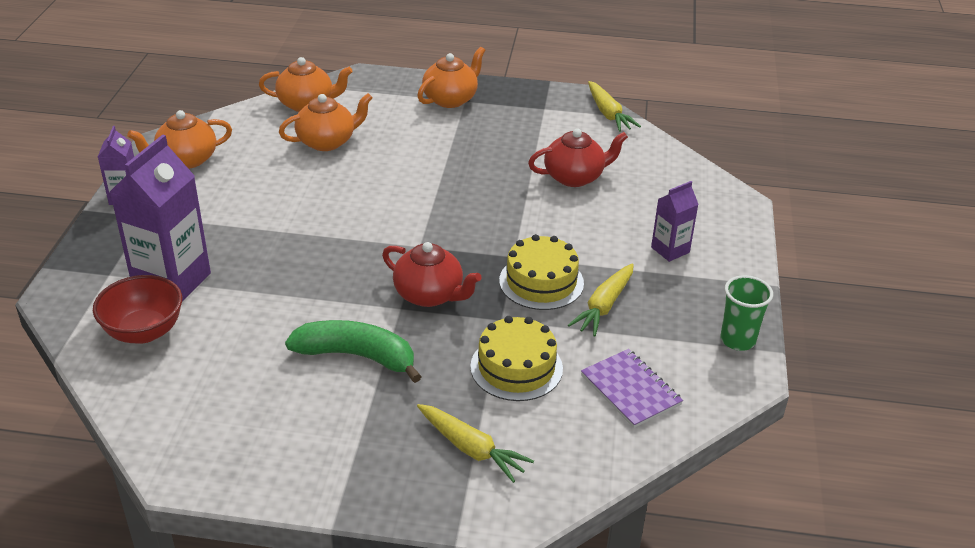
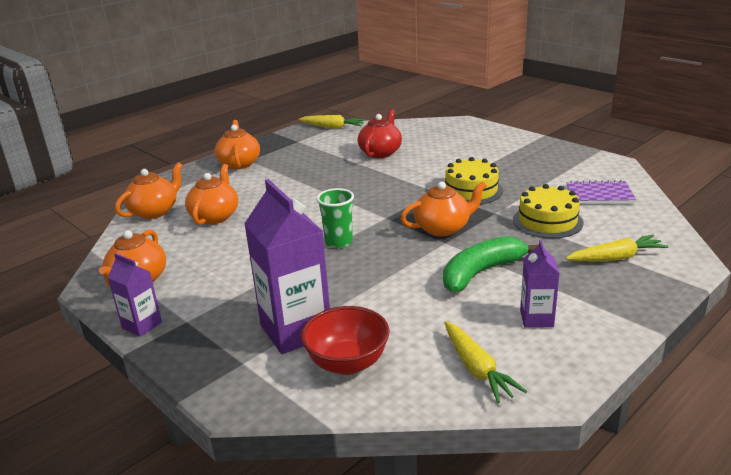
camera: 50 degrees left, 10 degrees down
(430, 295) = (443, 228): red teapot -> orange teapot
(604, 306) = (515, 180): yellow carrot -> yellow carrot (476, 368)
(670, 250) = (484, 149): purple carton -> purple carton (536, 318)
(737, 340) = (581, 156): green cup -> green cup (339, 242)

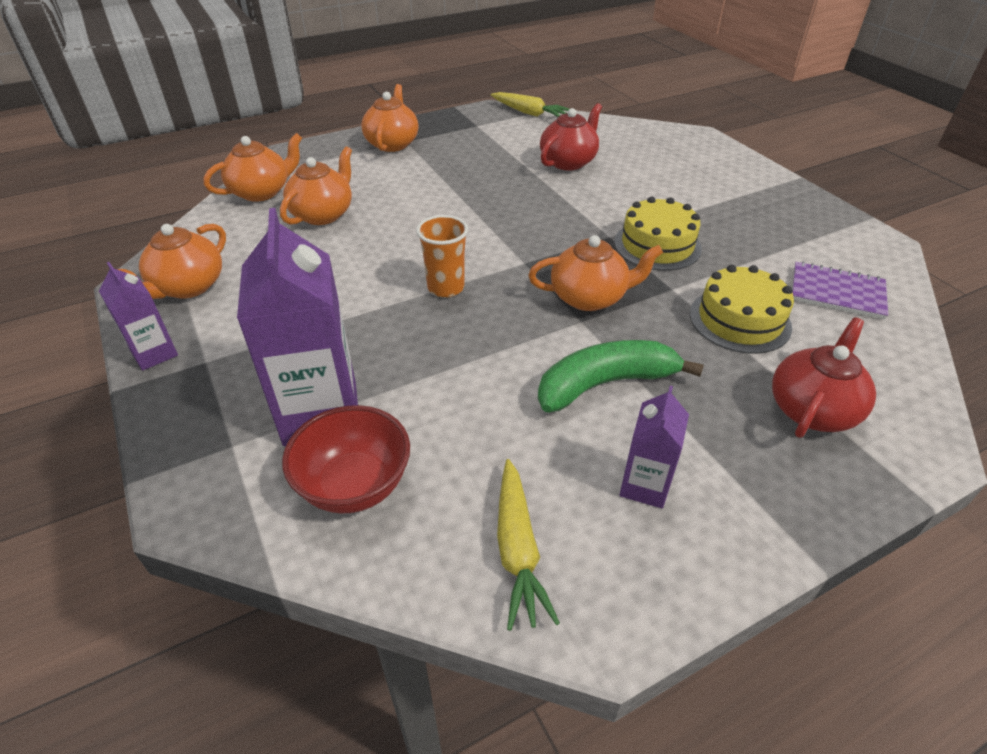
camera: 15 degrees right, 15 degrees up
(339, 242) = (446, 288): green cup -> orange cup
(616, 258) = (812, 409): yellow carrot -> red teapot

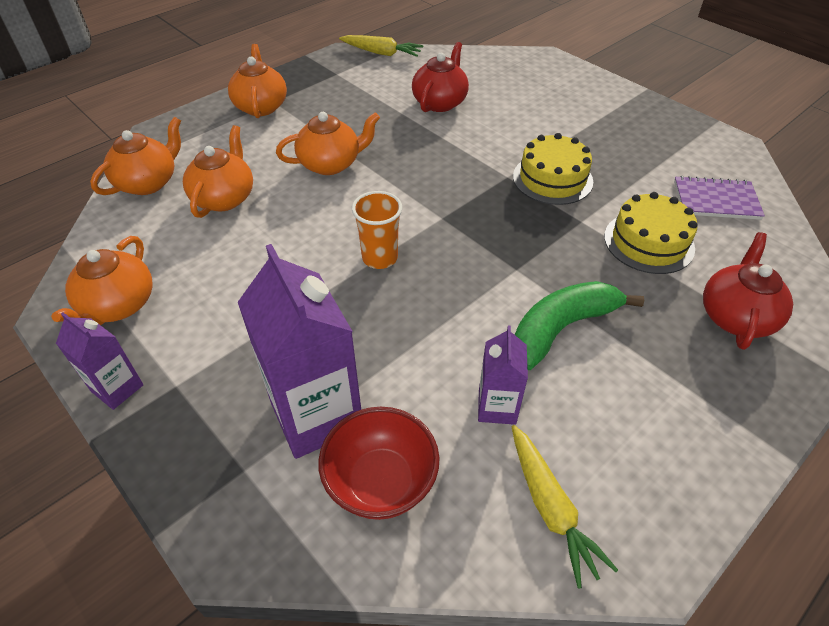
camera: 15 degrees left, 5 degrees up
(589, 297) = (514, 244): orange teapot -> orange teapot (331, 164)
(644, 485) = (631, 420): purple carton -> purple carton (497, 407)

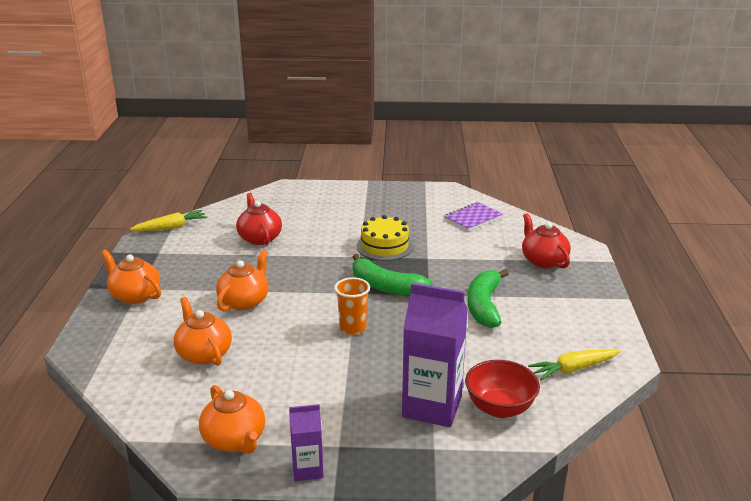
camera: 45 degrees left, 20 degrees down
(148, 182) = (129, 376): orange teapot -> none
(482, 230) = (385, 287): none -> green banana
(497, 407) = (503, 351): purple carton -> none
(550, 508) = (573, 369): yellow carrot -> yellow carrot turned 135 degrees clockwise
(648, 242) = (469, 251): yellow cake -> none

